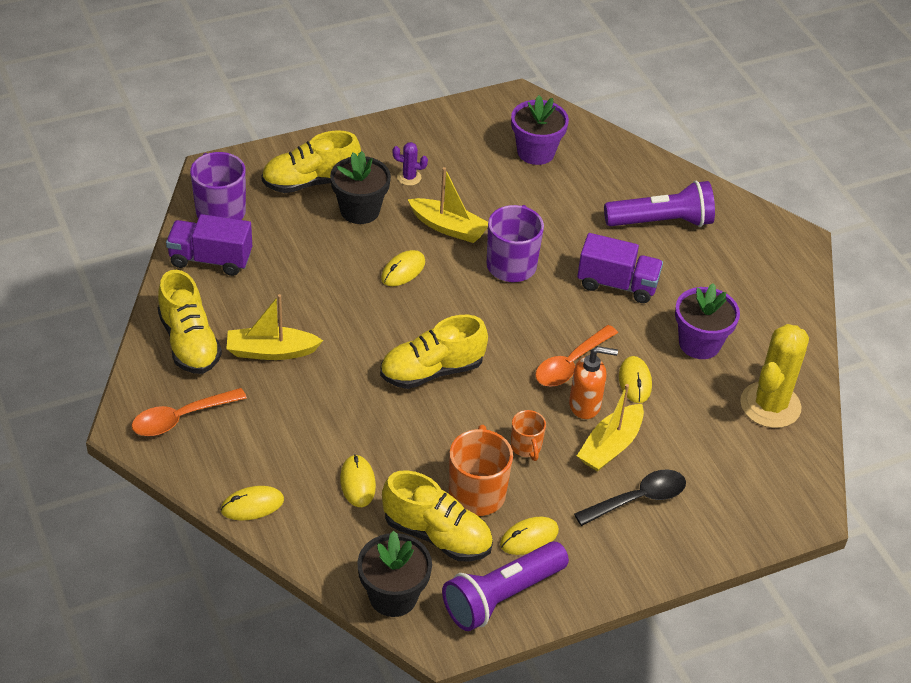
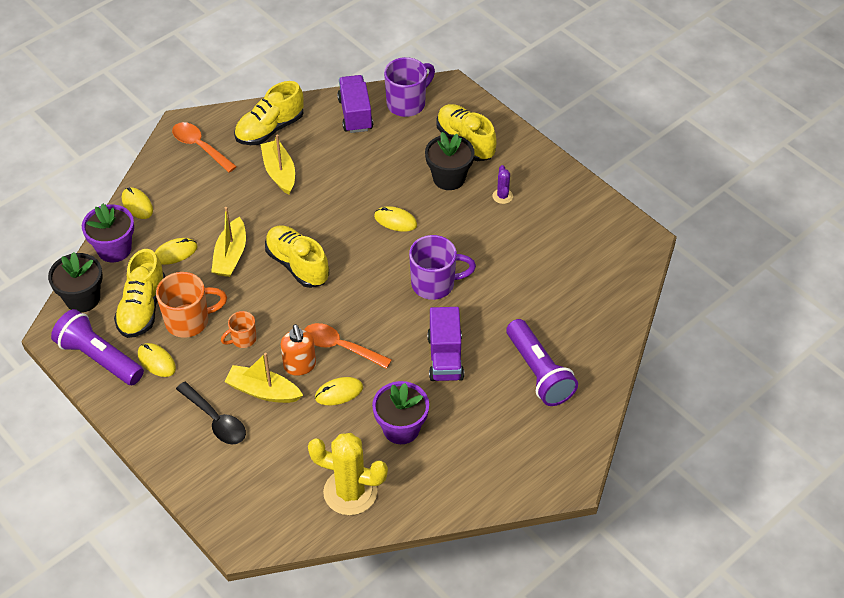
camera: 75 degrees right, 5 degrees up
(449, 227) = (457, 235): yellow boat -> yellow boat (231, 255)
(536, 152) = (580, 267): purple flower pot -> purple flower pot (114, 249)

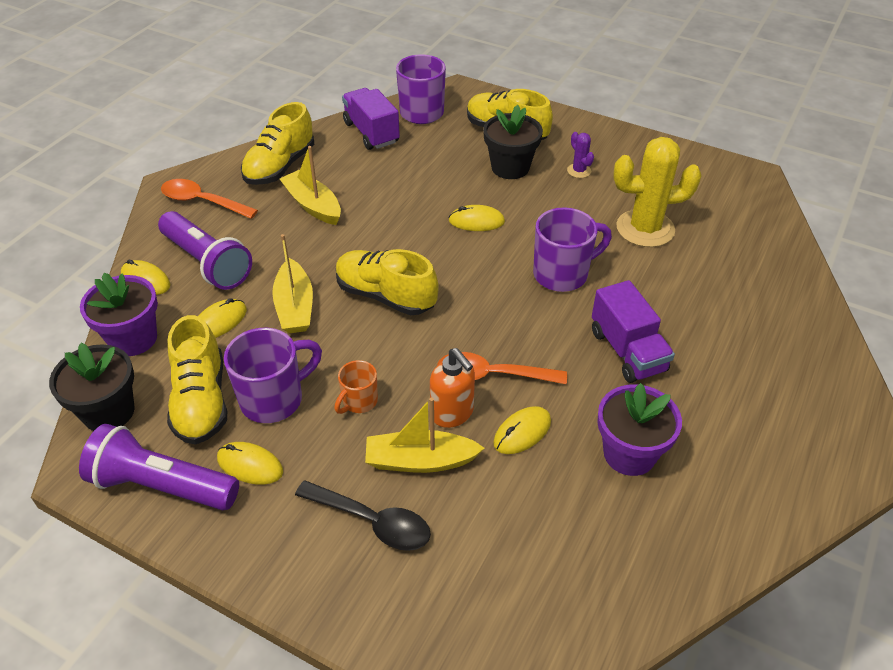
camera: 20 degrees left, 5 degrees down
(189, 321) = (274, 399): orange mug -> purple mug
(350, 492) = (616, 564): yellow cactus -> yellow cactus (645, 229)
(539, 373) = (746, 337): purple flashlight -> purple flashlight (207, 263)

